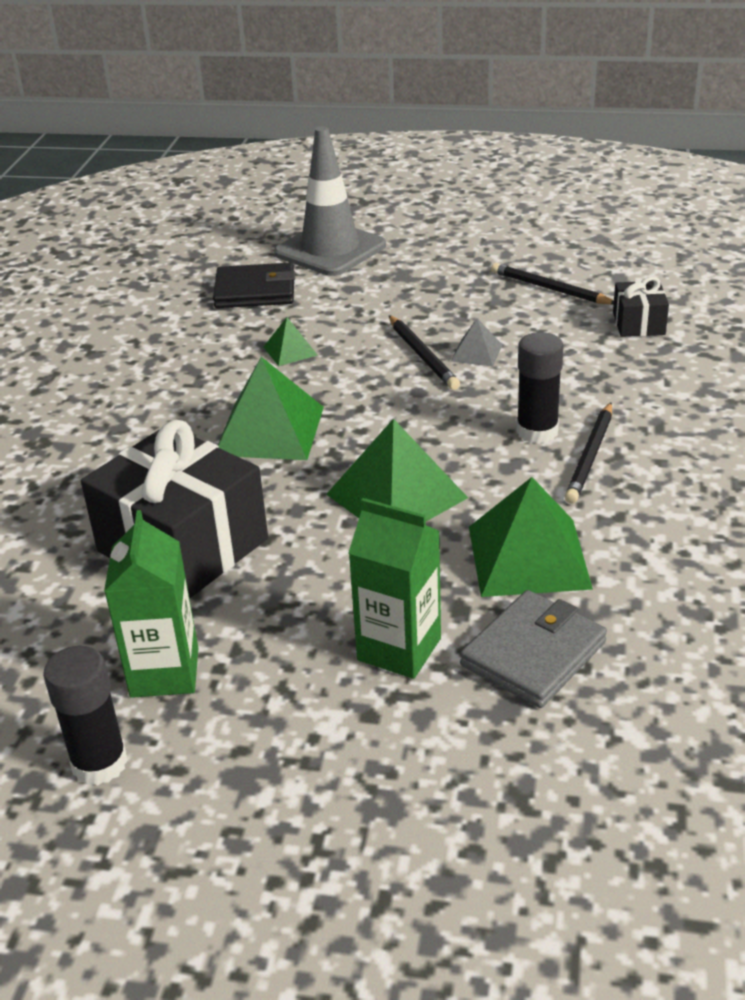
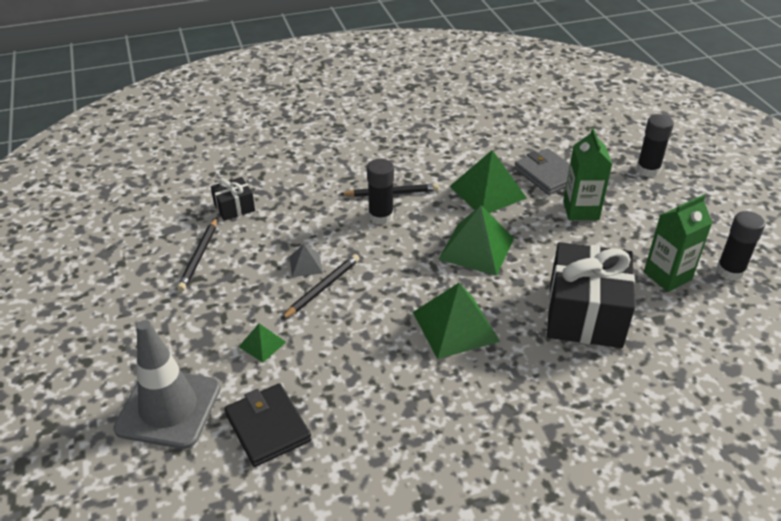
camera: 120 degrees left, 5 degrees up
(290, 351) = (352, 360): green pyramid -> green pyramid (262, 344)
(455, 825) = (648, 169): none -> black glue stick
(533, 654) = (547, 174): grey wallet -> grey wallet turned 45 degrees clockwise

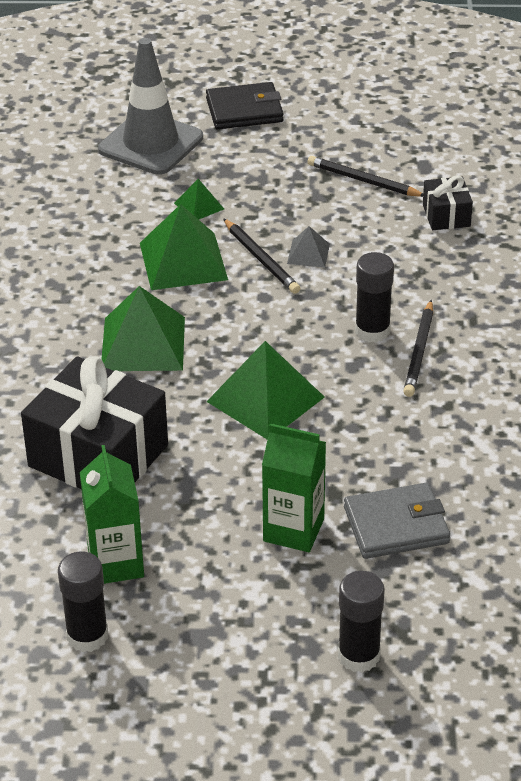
camera: 110 degrees right, 0 degrees up
(268, 427) = (91, 195): black wallet -> black wallet (244, 110)
(488, 192) = (381, 446): green pyramid -> green pyramid (183, 261)

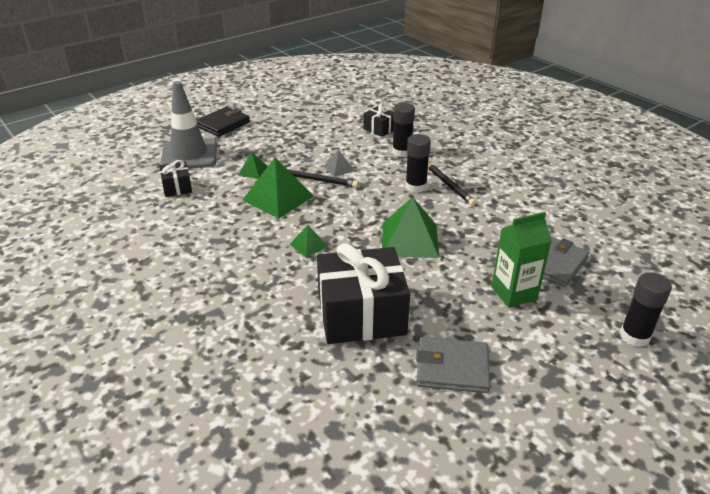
camera: 40 degrees left, 5 degrees down
(87, 188) = (177, 187): none -> black gift
(87, 636) = (496, 422): black glue stick -> black glue stick (402, 152)
(115, 563) = (452, 368): green carton -> grey wallet
(143, 343) = (308, 245): green pyramid -> green pyramid, size x0.50
(363, 181) = (322, 130): black pencil -> none

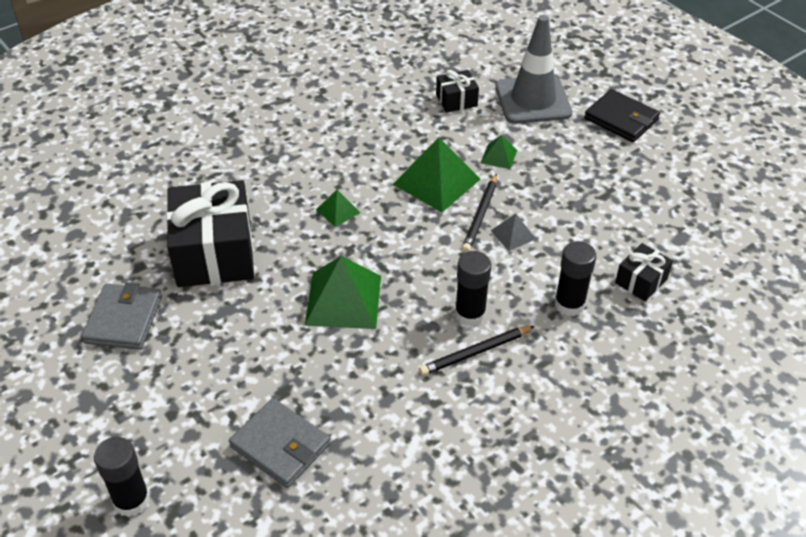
camera: 90 degrees right, 10 degrees up
(514, 293) = (227, 390): green carton -> none

